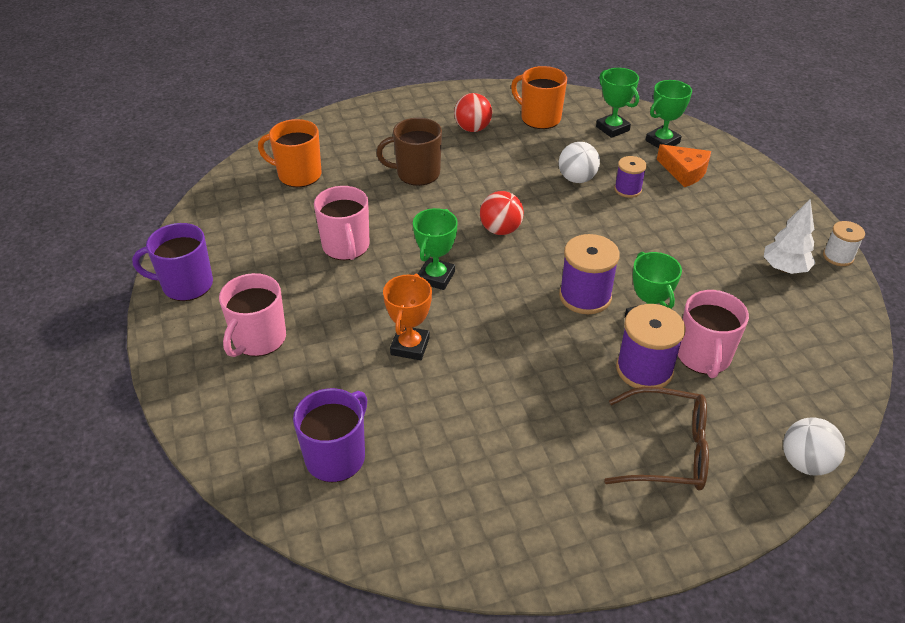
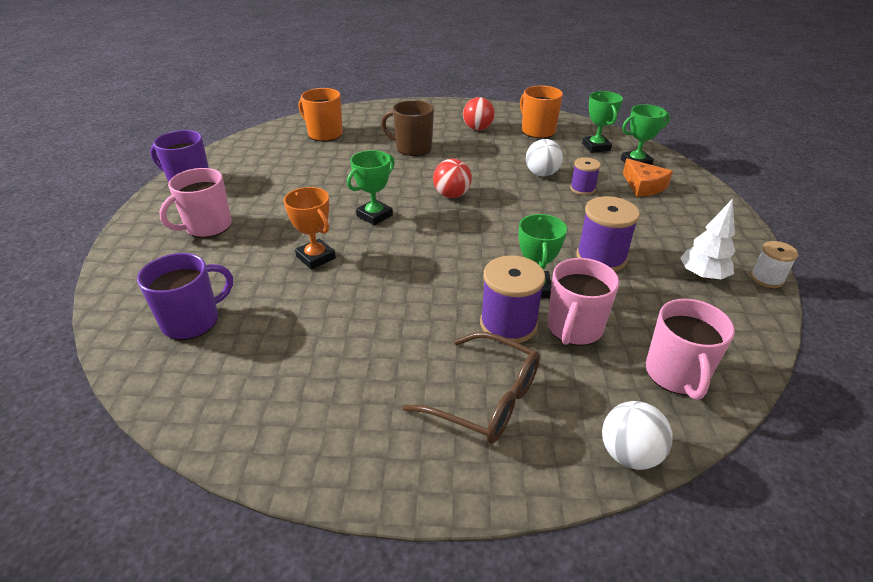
camera: 20 degrees right, 5 degrees down
(346, 247) = (322, 182): pink mug -> pink mug (676, 374)
(410, 346) = (316, 257): orange trophy -> orange trophy turned 75 degrees counterclockwise
(585, 296) = (491, 255): purple spool -> purple spool (601, 257)

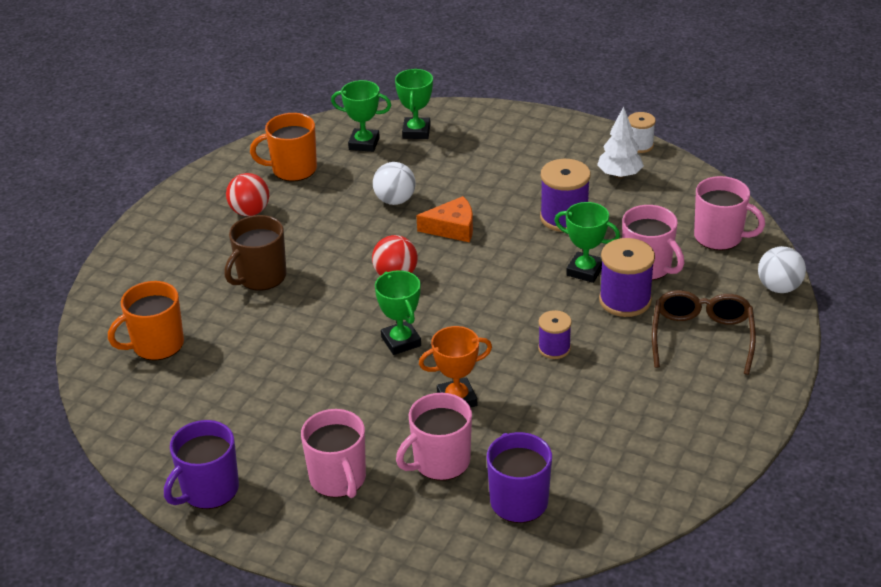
camera: 65 degrees left, 0 degrees up
(235, 267) = (440, 462): none -> pink mug
(485, 398) = (702, 338): brown glasses -> brown glasses turned 45 degrees counterclockwise
(582, 189) = (443, 185): purple spool -> purple spool (554, 348)
(643, 186) = (464, 146): orange cheese -> orange cheese (452, 228)

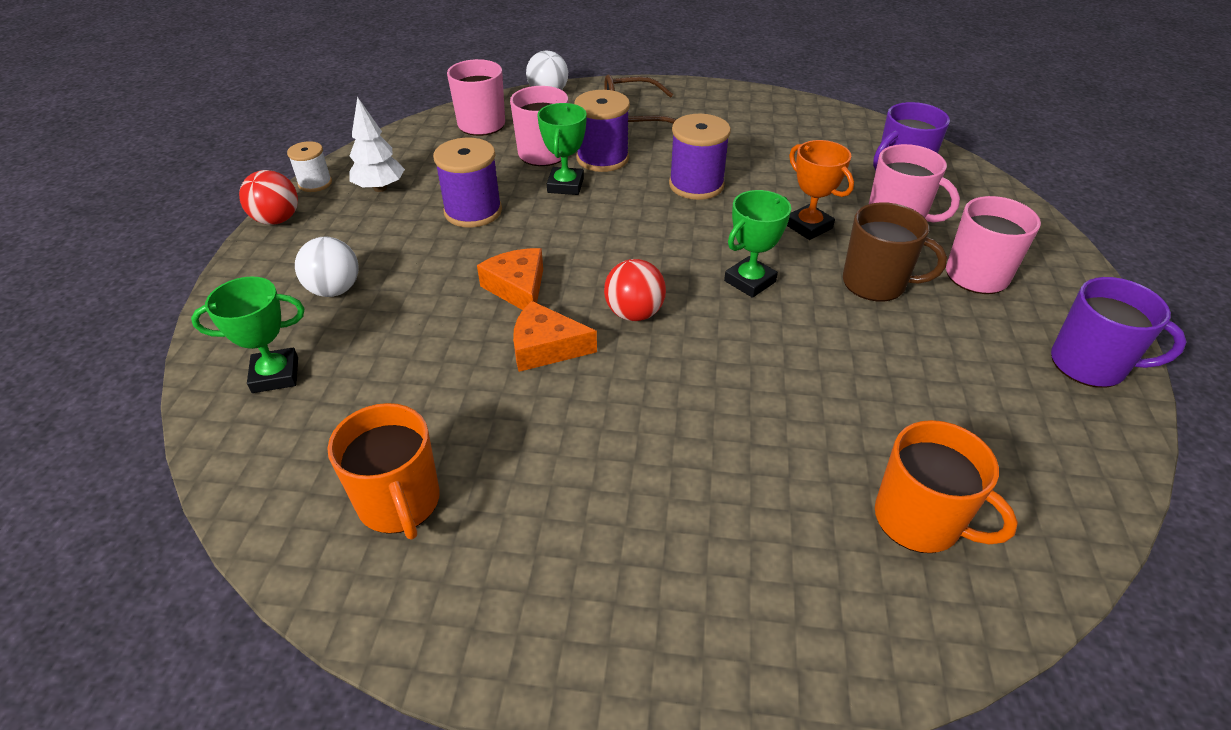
camera: 110 degrees left, 5 degrees up
(250, 212) = (540, 522): red ball -> red ball (277, 220)
(261, 277) = (701, 447): brown mug -> brown mug (875, 283)
(364, 143) = (311, 429): green trophy -> none
(383, 232) = (546, 347): none -> orange cheese
(395, 200) = (468, 353): white ball -> white ball (334, 290)
(554, 348) = (696, 185): purple spool -> purple spool, size x1.67

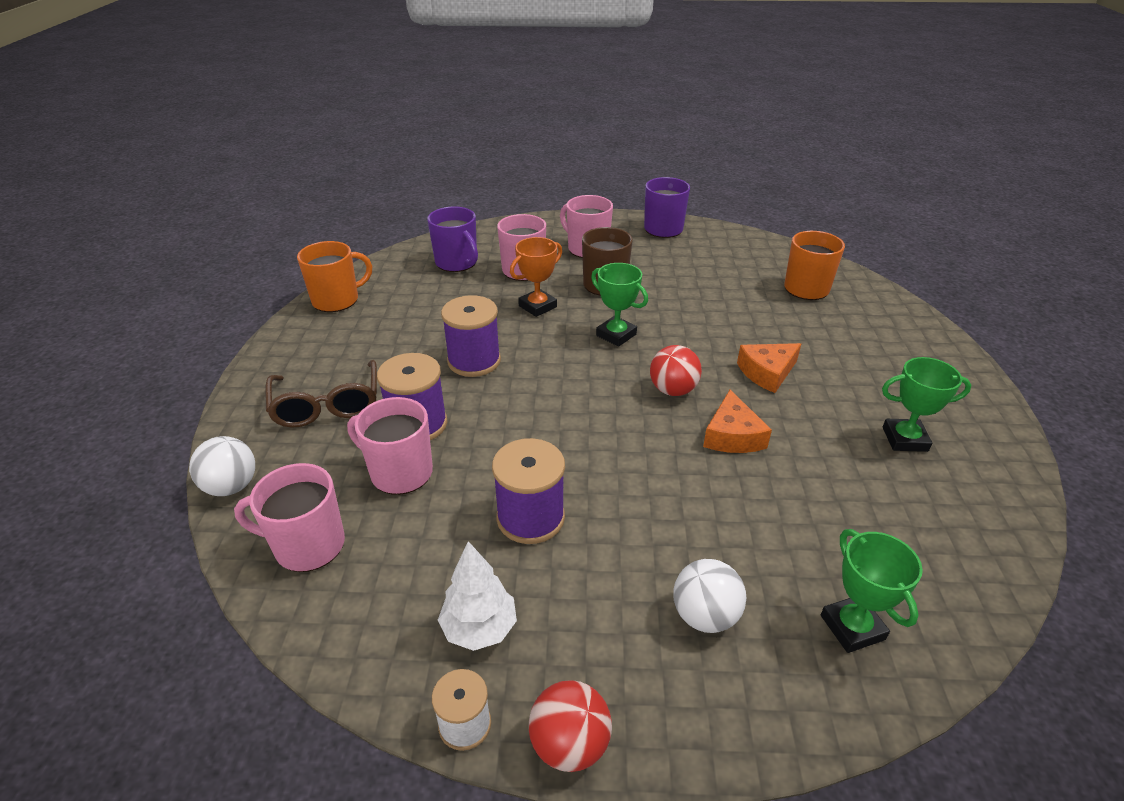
camera: 95 degrees left, 5 degrees down
(400, 502) = (930, 494): orange mug -> orange mug (337, 300)
(518, 288) = (659, 462): orange cheese -> orange cheese (767, 372)
(565, 185) = (474, 447): green trophy -> green trophy (904, 439)

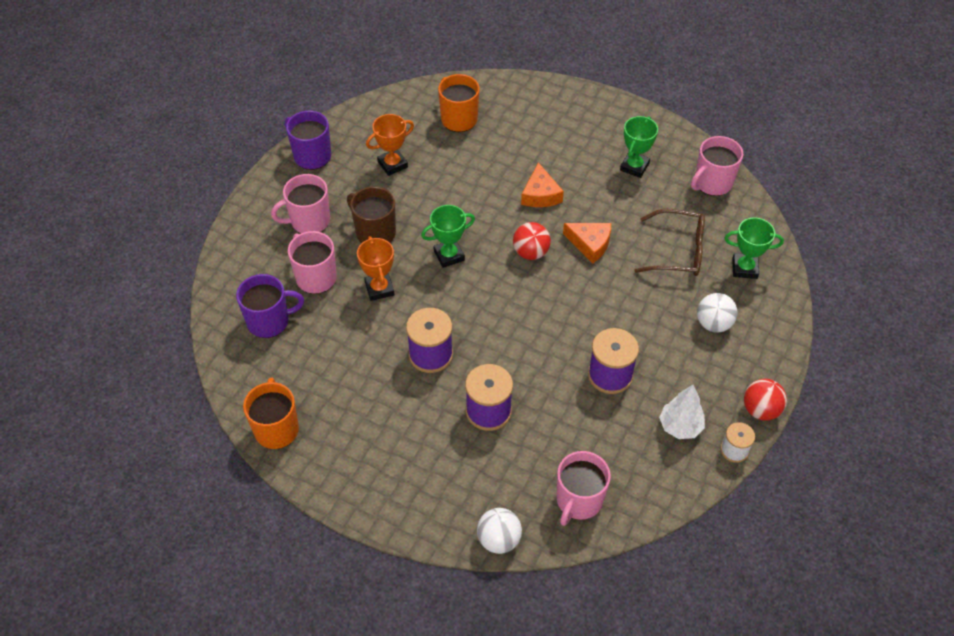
camera: 65 degrees left, 15 degrees up
(327, 405) = (433, 464): brown glasses -> brown glasses (677, 251)
(400, 472) = (534, 434): pink mug -> pink mug (712, 183)
(700, 269) = (392, 164): none -> orange trophy

